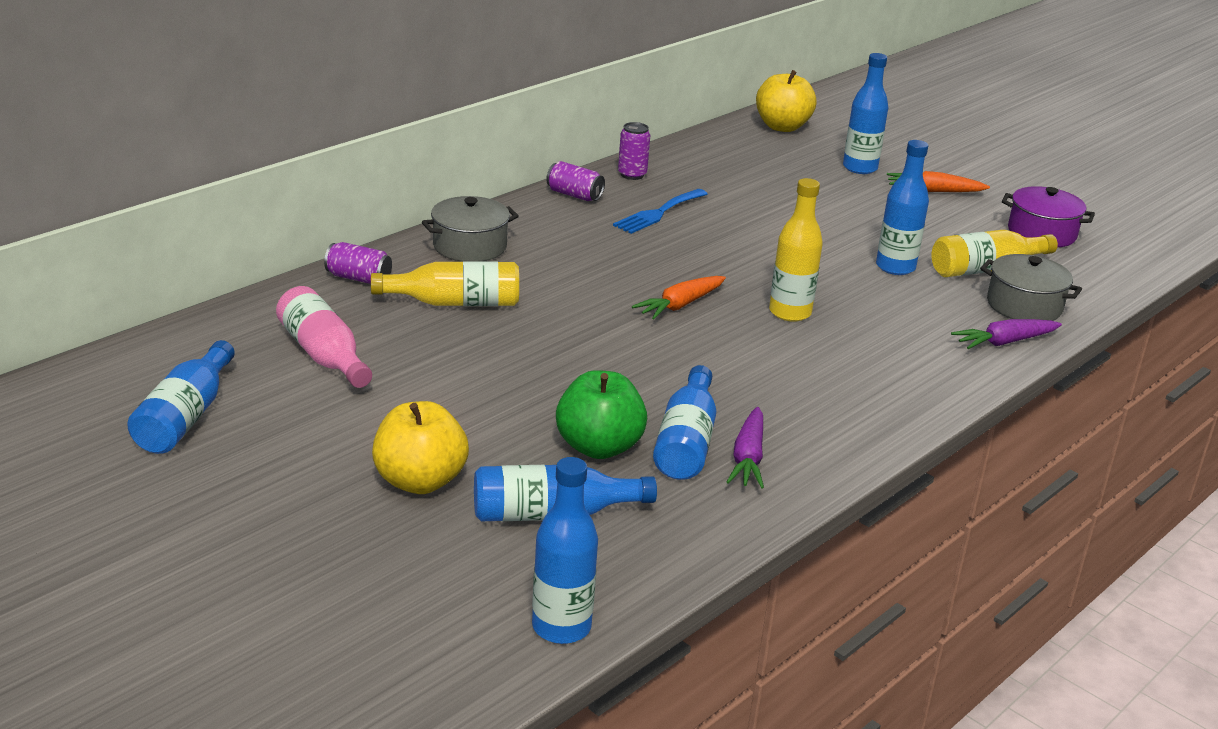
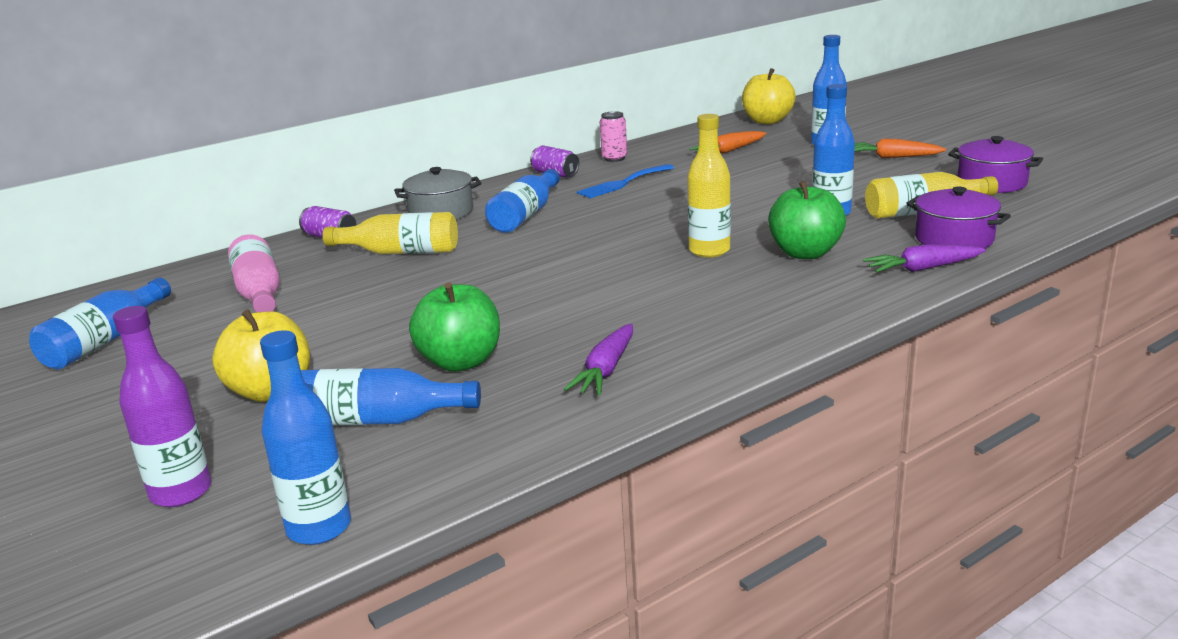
camera: 15 degrees right, 5 degrees down
(401, 594) = (181, 492): none -> purple bottle
(632, 175) = (614, 158): purple can -> pink can
(680, 305) = (605, 248): orange carrot -> orange carrot (729, 151)
(686, 442) = (549, 357): blue bottle -> blue bottle (525, 215)
(887, 319) = (805, 253): none -> green apple
(1024, 306) = (954, 239): grey pot -> purple pot

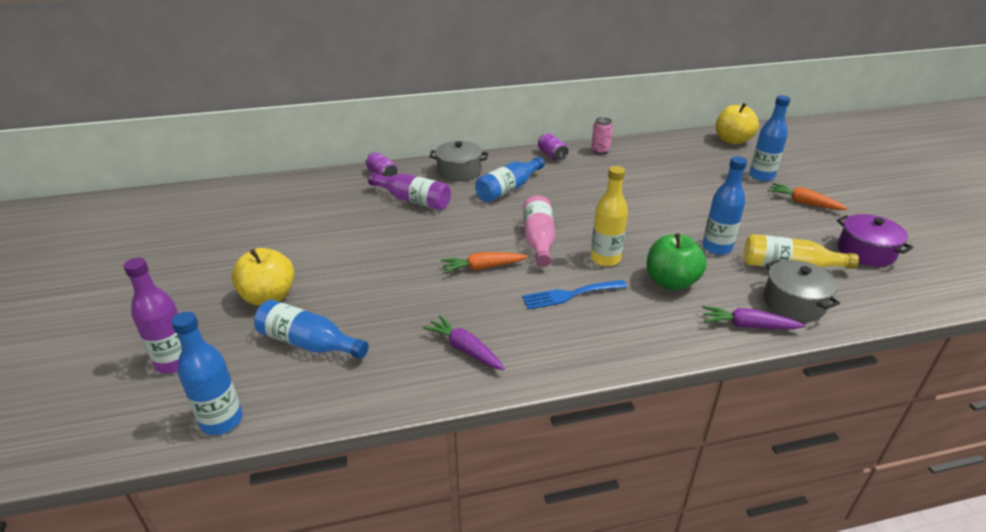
camera: 20 degrees right, 10 degrees up
(105, 341) = (214, 225): blue bottle -> none
(259, 293) = (314, 211): pink bottle -> pink bottle (538, 240)
(401, 252) = (413, 200): yellow bottle -> purple bottle
(460, 362) = (385, 310): green apple -> none
(606, 370) = (464, 349): purple carrot -> purple carrot turned 90 degrees clockwise
(623, 183) = (590, 176): blue fork -> blue fork (570, 295)
(729, 151) = (684, 164): orange carrot -> orange carrot (482, 267)
(954, 239) = (794, 302): purple pot -> grey pot

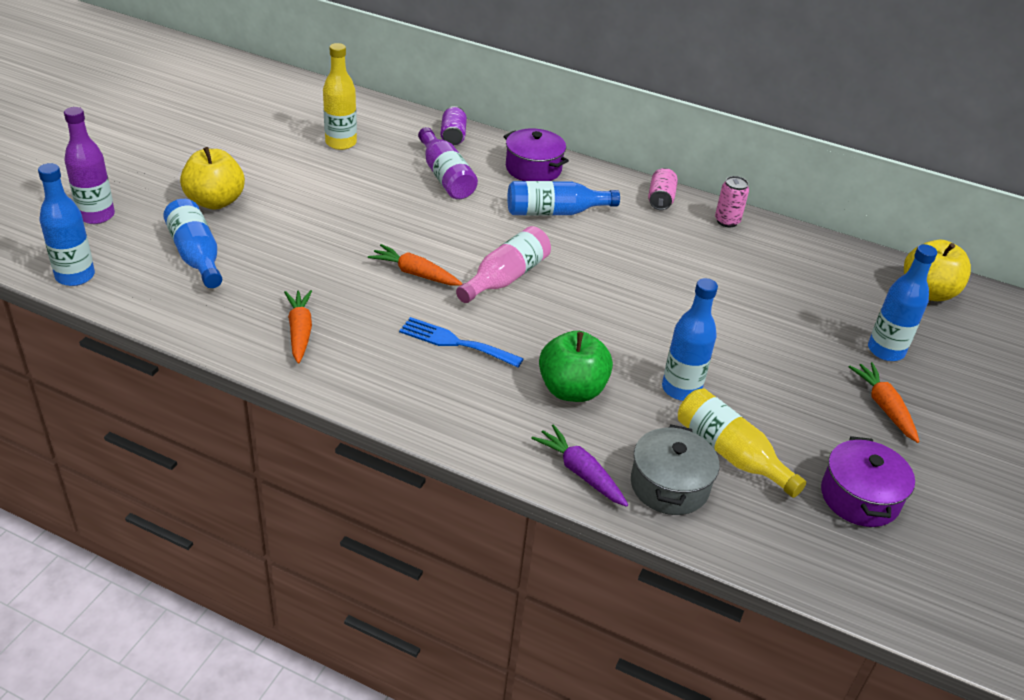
camera: 35 degrees right, 5 degrees up
(459, 171) = (533, 169): grey pot -> purple pot
(464, 349) = (300, 331): purple carrot -> orange carrot
(552, 155) = (660, 199): purple can -> pink can
(605, 259) = (542, 331): yellow bottle -> yellow bottle (341, 143)

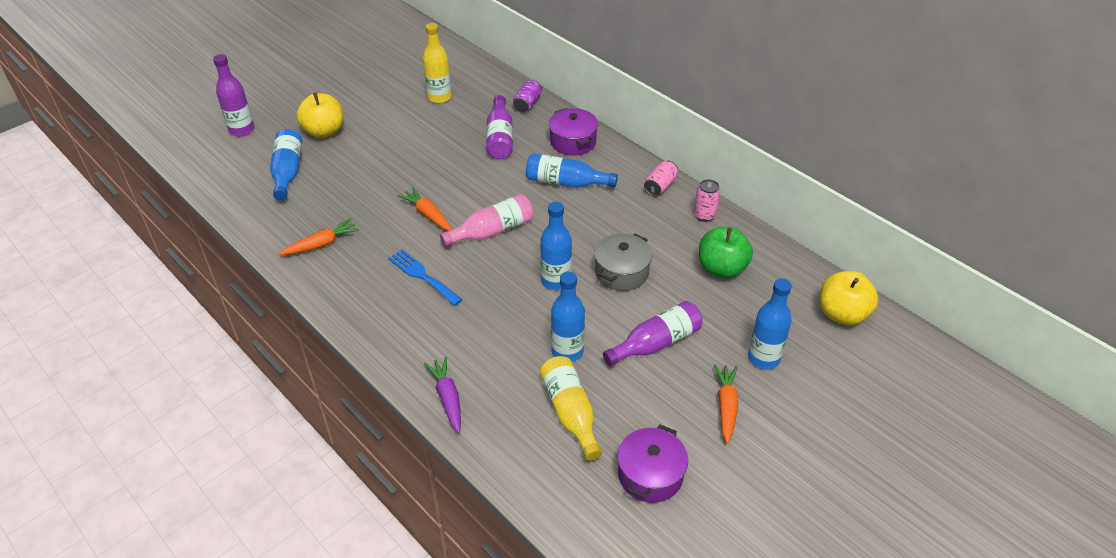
camera: 25 degrees right, 5 degrees up
(75, 276) = (204, 174): blue bottle -> blue bottle (556, 281)
(300, 331) = (321, 244): orange carrot -> orange carrot turned 45 degrees clockwise
(572, 390) = (483, 332): green apple -> green apple (721, 269)
(669, 485) = (506, 425): grey pot -> grey pot (621, 272)
(769, 360) = (656, 343): none -> purple bottle

